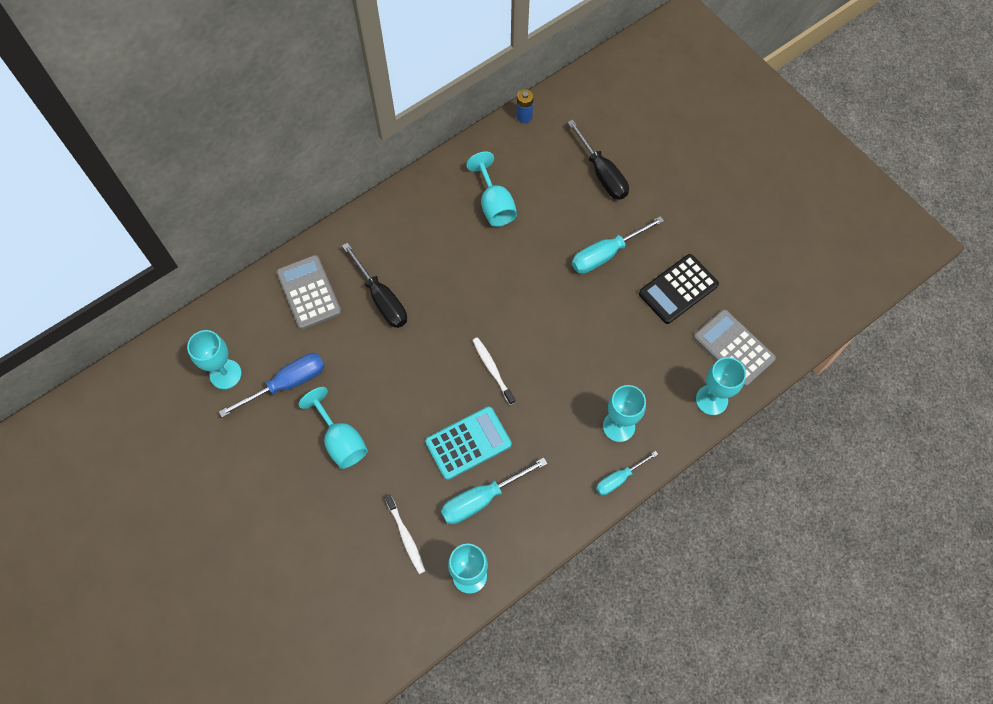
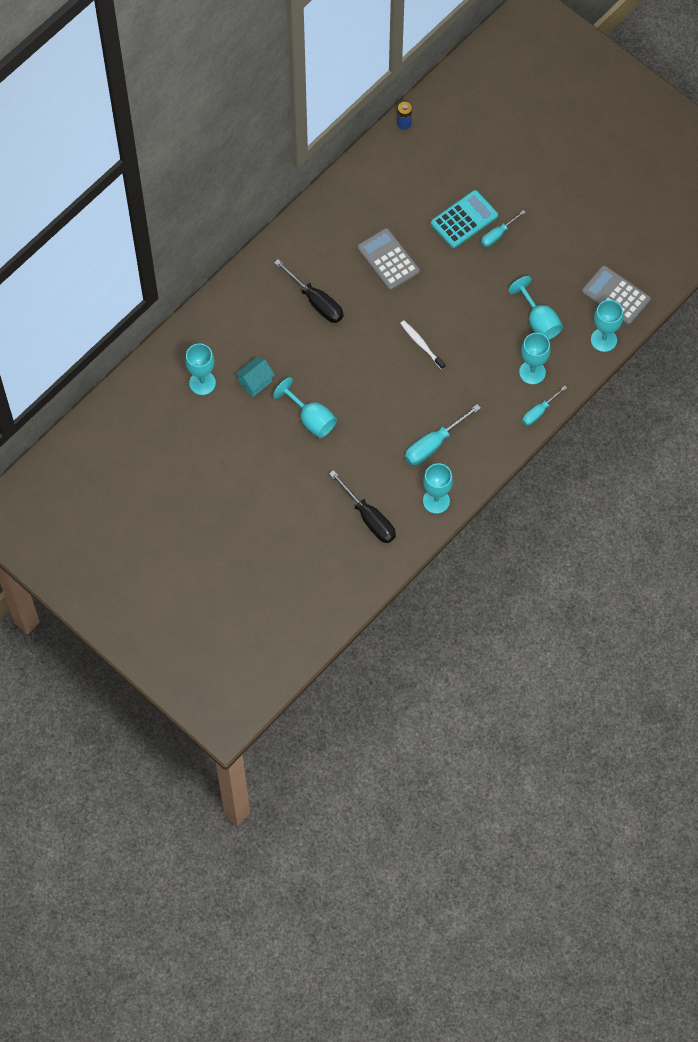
camera: 10 degrees left, 0 degrees up
(287, 383) = (255, 382): blue screwdriver -> turquoise house
(309, 292) = (253, 306): grey calculator -> grey calculator (388, 260)
(405, 536) = (380, 481): white toothbrush -> none
(468, 443) = (414, 404): turquoise calculator -> turquoise calculator (464, 220)
(494, 205) = (394, 207): turquoise goblet -> turquoise goblet (539, 321)
(602, 173) = (482, 165): black screwdriver -> black screwdriver (369, 518)
(606, 254) = (498, 234): turquoise screwdriver -> turquoise screwdriver, size x0.63
(678, 289) = (563, 255): black calculator -> none

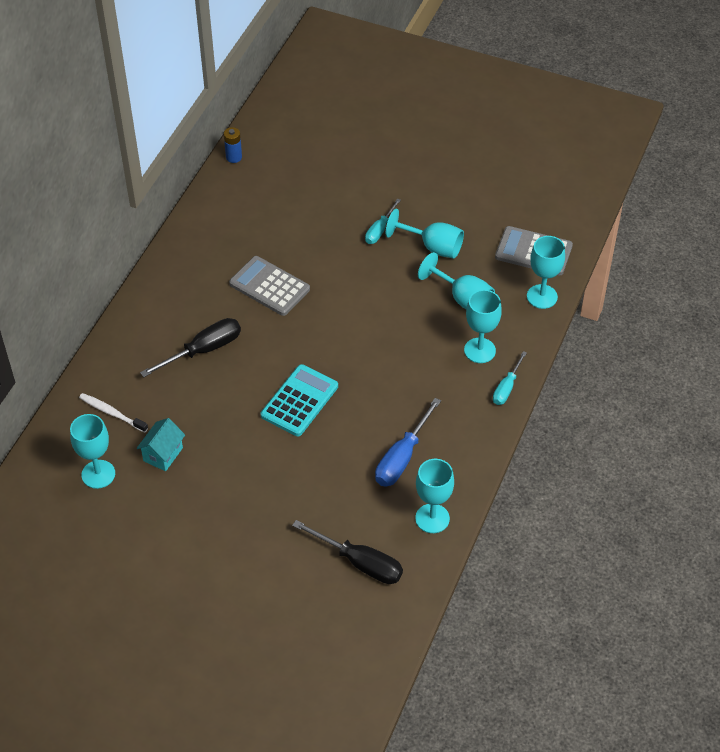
camera: 20 degrees left, 15 degrees down
(311, 419) = (245, 474): turquoise goblet -> turquoise goblet (433, 247)
(316, 301) = (203, 350): black screwdriver -> black screwdriver turned 60 degrees counterclockwise
(421, 344) = (342, 358): white toothbrush -> white toothbrush (112, 413)
(433, 444) = (402, 457): turquoise screwdriver -> blue screwdriver
(464, 220) = (337, 226): turquoise calculator -> turquoise calculator (299, 401)

